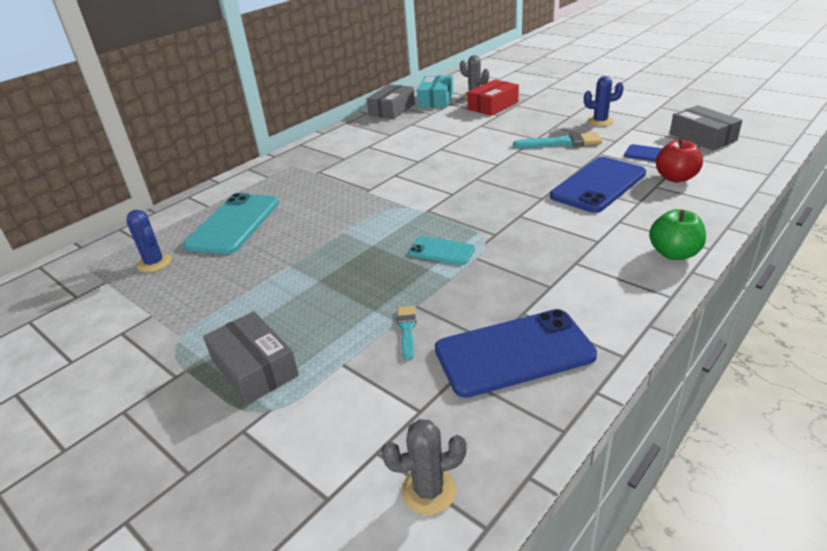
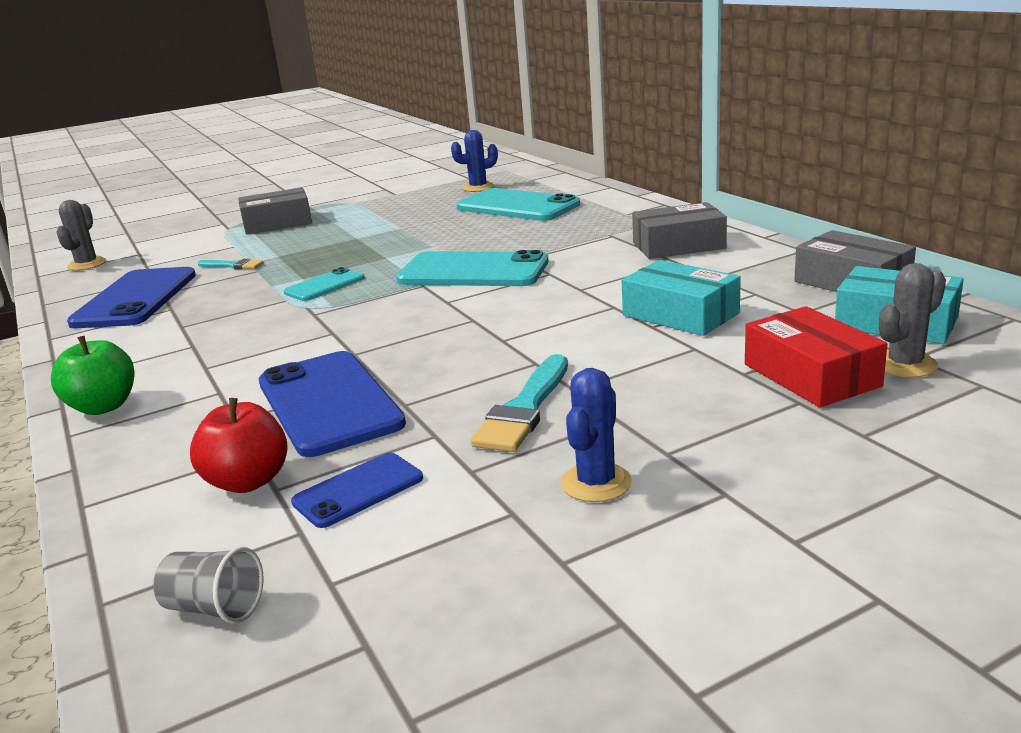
camera: 110 degrees right, 10 degrees down
(396, 200) = (473, 271): none -> turquoise phone
(444, 133) = (680, 314): none -> turquoise box
(702, 137) = (353, 601): grey box -> grey box (678, 245)
(738, 155) = (214, 608): none -> grey cup

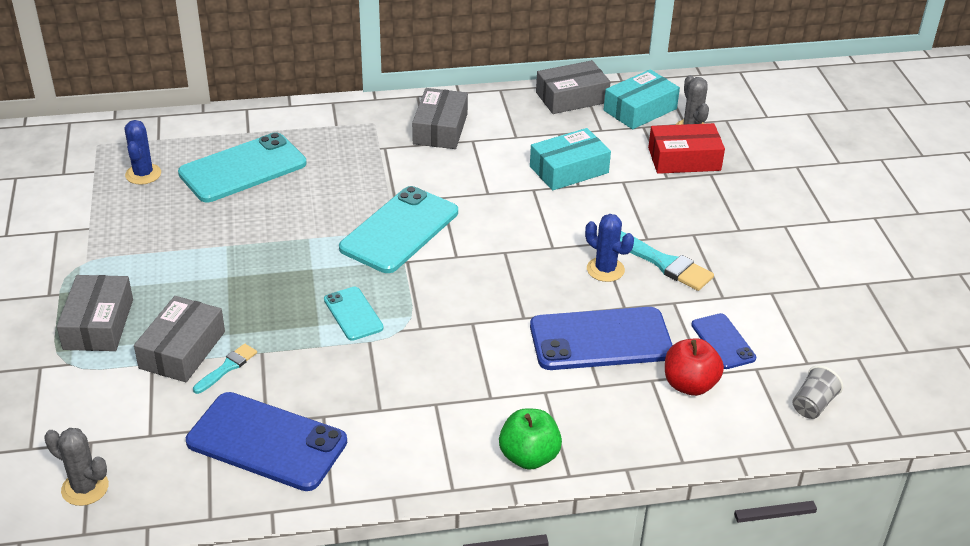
camera: 75 degrees left, 15 degrees up
(253, 249) = (182, 350): none -> grey box
(596, 483) = (756, 259): blue cactus -> blue cactus (605, 269)

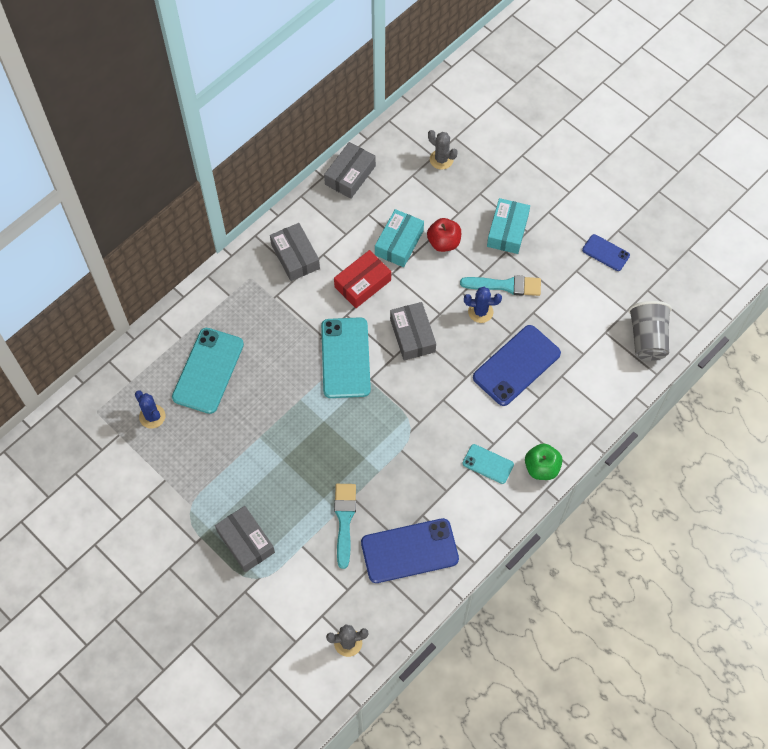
camera: 35 degrees left, 25 degrees up
(182, 350) = (309, 526): grey box -> grey box (412, 335)
(227, 367) = (344, 520): turquoise brush -> turquoise brush, size x1.73
(353, 314) = (376, 437): turquoise phone -> turquoise phone (488, 464)
(640, 109) = (399, 160): turquoise box -> turquoise box (507, 231)
(684, 159) = (456, 190): red box -> red box (362, 283)
(689, 385) = (582, 366): red apple -> red apple (443, 242)
(723, 341) = (577, 324): blue phone -> blue phone (605, 253)
(813, 404) = (647, 338): grey cup -> grey cup, size x1.85

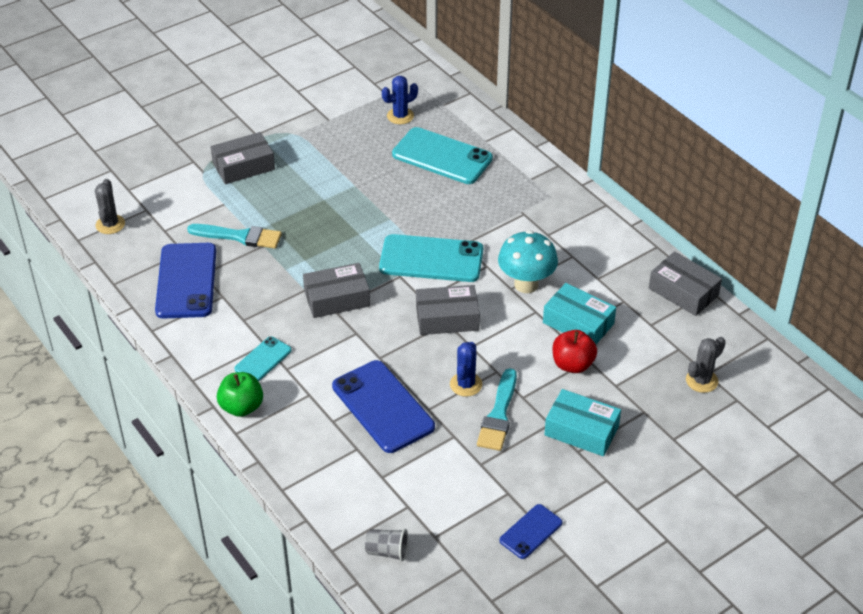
camera: 100 degrees right, 20 degrees down
(295, 256) = (572, 233): grey box -> grey box (337, 298)
(362, 283) = (526, 284): red box -> turquoise mushroom
(647, 338) = (387, 551): grey cup -> grey cup, size x0.54

